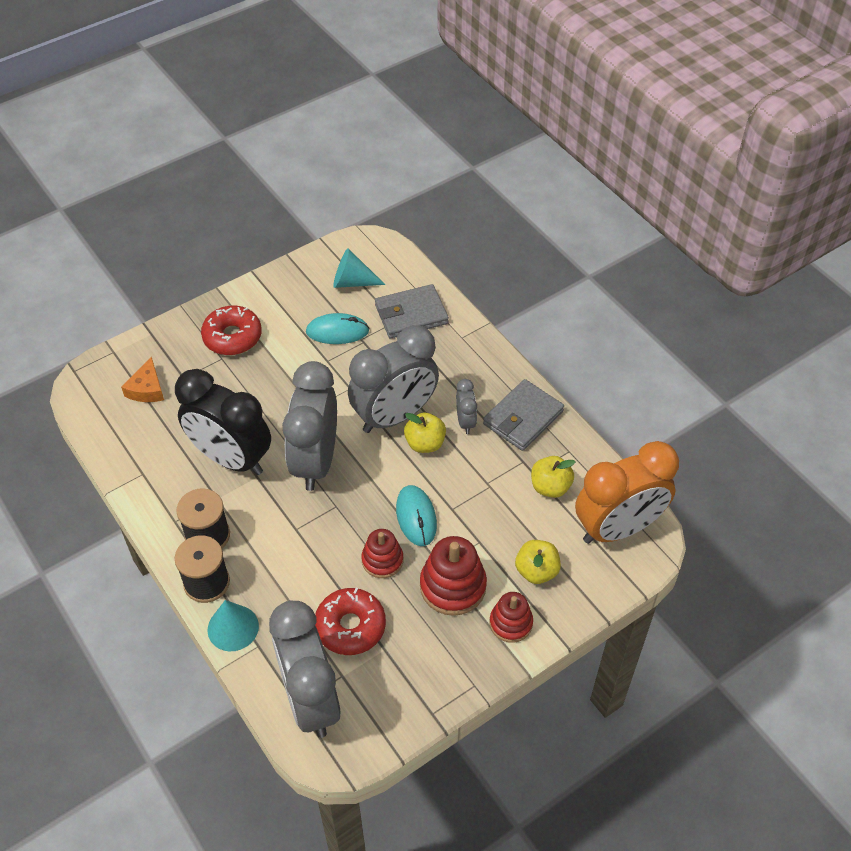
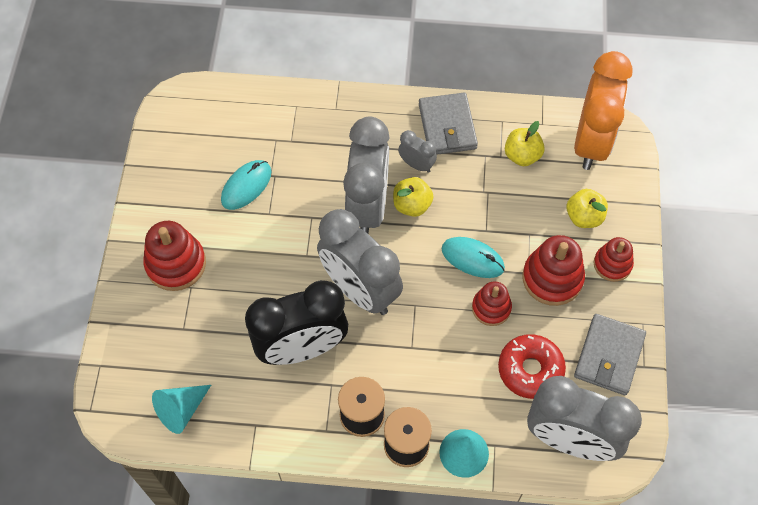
camera: 50 degrees left, 10 degrees up
(147, 389) = (168, 365): orange cheese -> none
(232, 337) = (176, 264): red donut -> red stacking toy
(352, 282) = (205, 140): turquoise cone -> turquoise cone (181, 410)
(411, 314) = (280, 125): grey wallet -> grey wallet (609, 356)

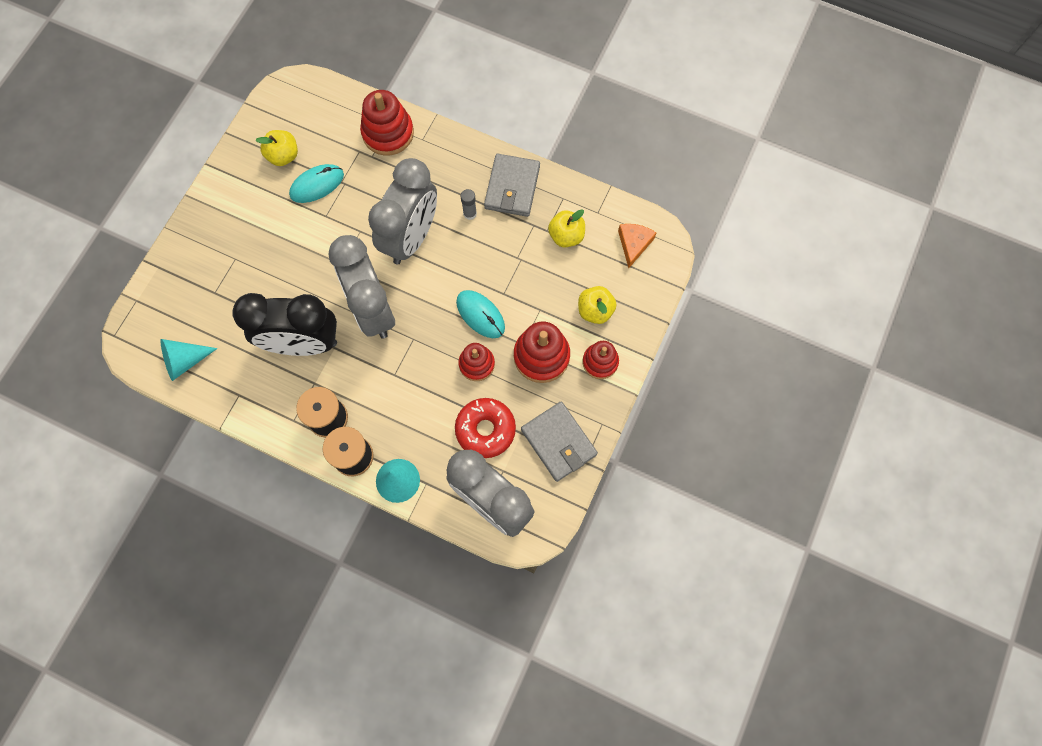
camera: 20 degrees right, 10 degrees up
(176, 264) = (231, 234): red stacking toy -> red stacking toy (388, 133)
(412, 205) = (449, 249): yellow apple -> yellow apple (283, 156)
(416, 164) = (470, 213): grey clock -> grey glue stick
(591, 142) = (634, 244): orange clock -> orange cheese
(609, 356) = (558, 442): grey wallet -> grey wallet turned 75 degrees counterclockwise

